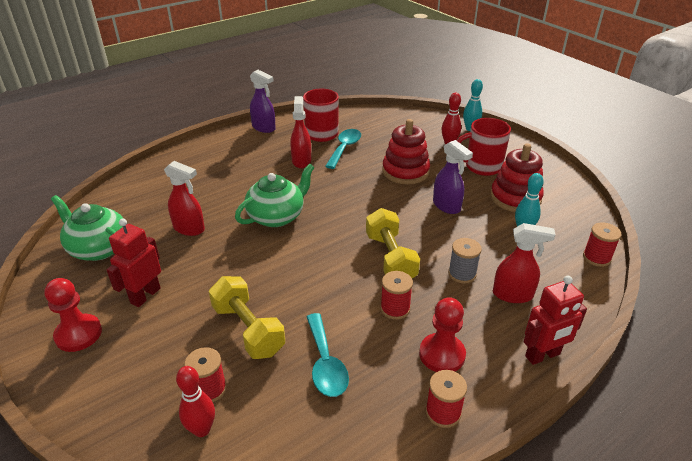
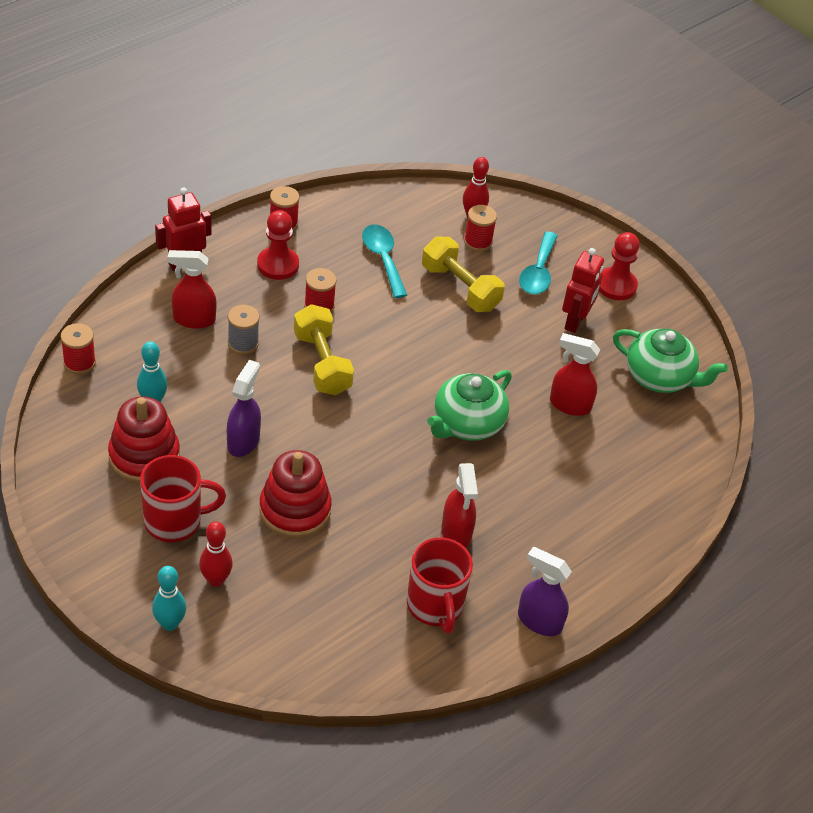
camera: 170 degrees right, 10 degrees up
(344, 148) = (391, 565): turquoise spoon -> turquoise spoon (538, 272)
(446, 206) = (243, 441): purple spray bottle -> purple spray bottle turned 60 degrees clockwise

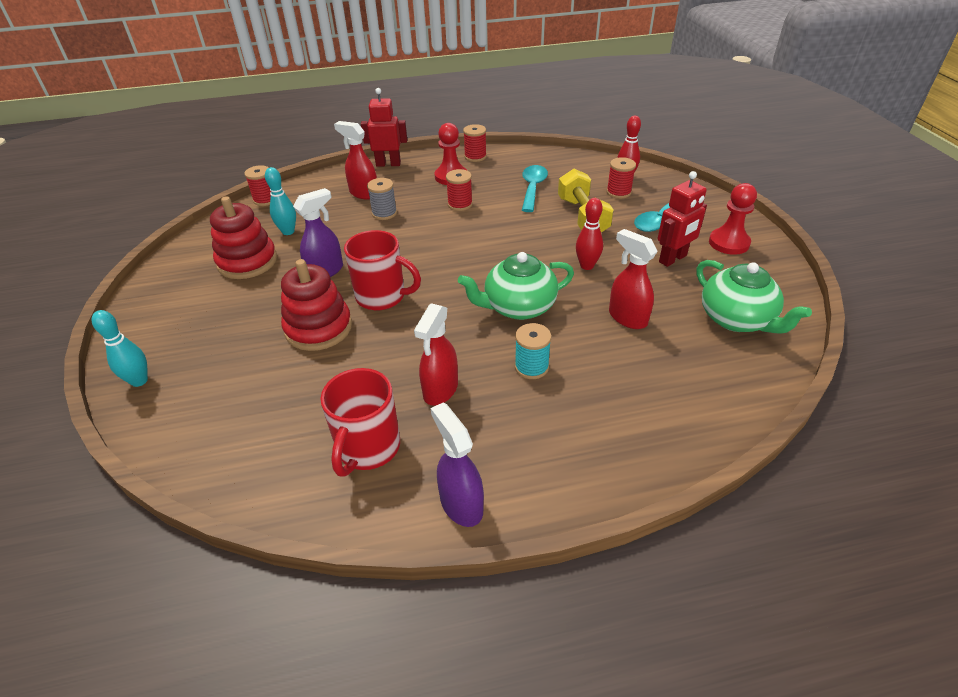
camera: 35 degrees right, 5 degrees down
(175, 521) = (223, 308): red mug -> red mug (382, 297)
(216, 580) = (207, 360): red bowling pin -> red bowling pin (587, 266)
(322, 363) = (431, 238): yellow dumbbell -> none
(518, 484) = (531, 367): none -> turquoise spool

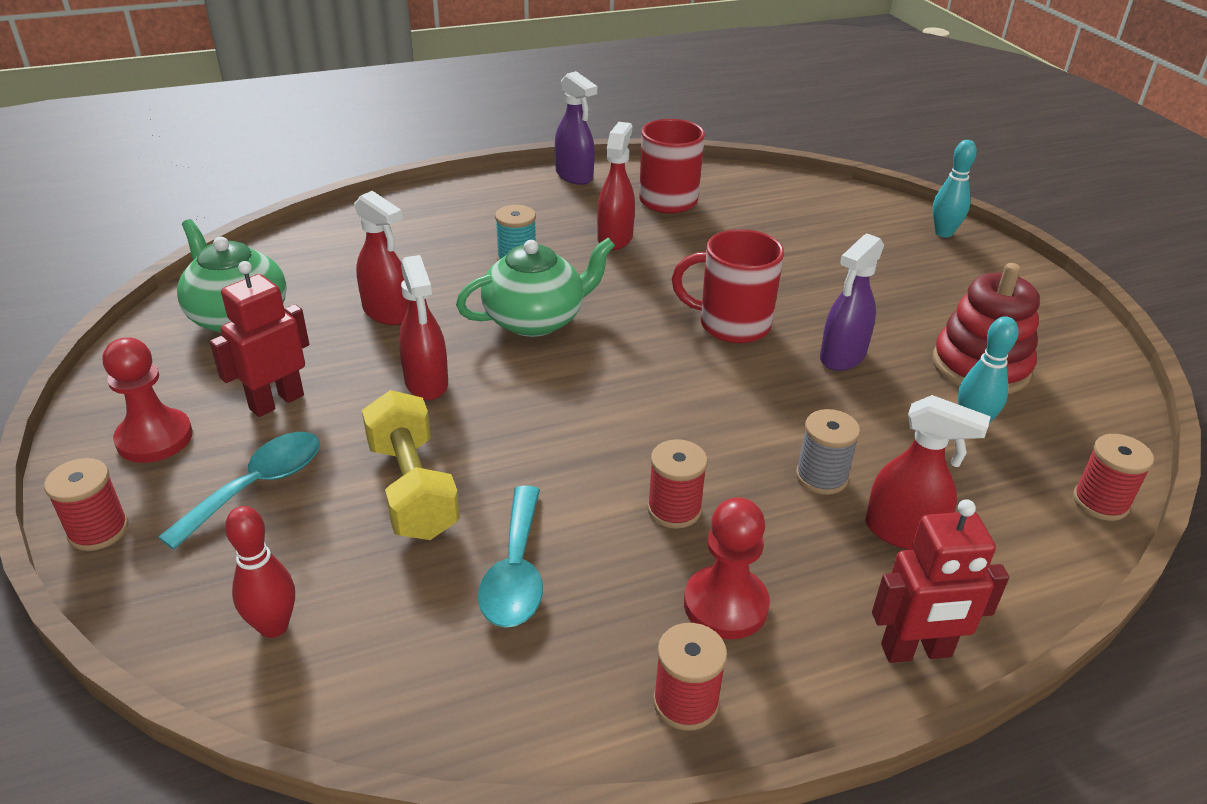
camera: 170 degrees right, 5 degrees down
(318, 328) = (791, 286): red stacking toy -> none
(587, 266) = (426, 383): red bowling pin -> red spray bottle
(618, 192) = (312, 567): red spool -> red spool (98, 530)

